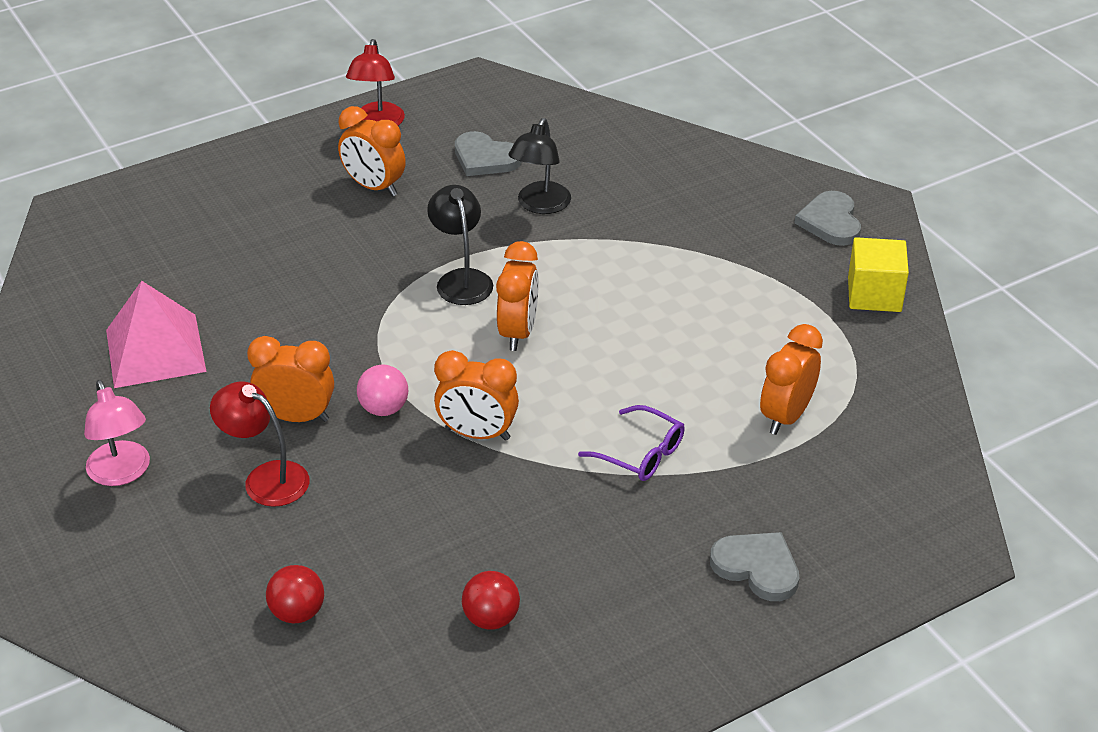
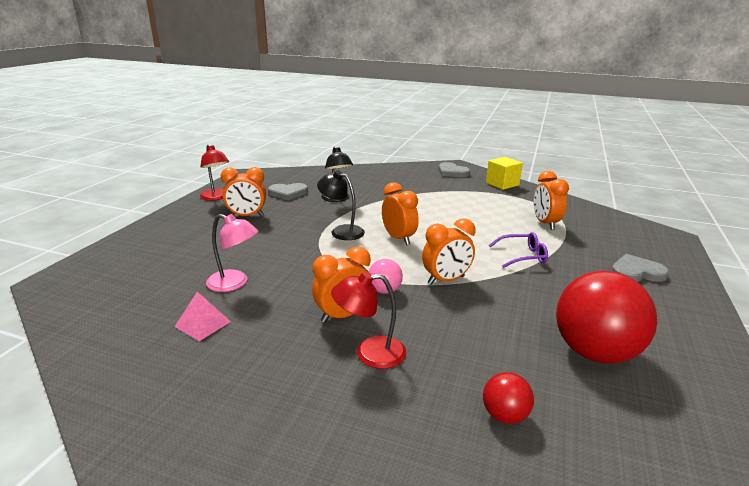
camera: 40 degrees left, 15 degrees down
(122, 473) = (266, 402): pink lamp -> pink lamp (234, 283)
(155, 350) = (203, 324): pink pyramid -> pink pyramid, size x0.55
(491, 618) = (594, 352): red ball -> red ball, size x2.14

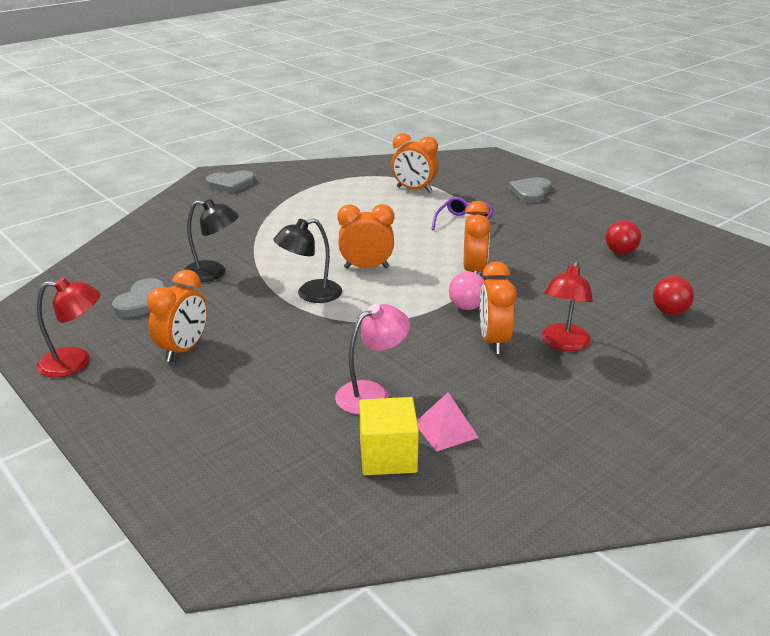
camera: 60 degrees left, 5 degrees up
(502, 184) = (301, 172): yellow cube -> yellow cube (388, 456)
(594, 352) = (620, 252): red ball -> red ball, size x0.47

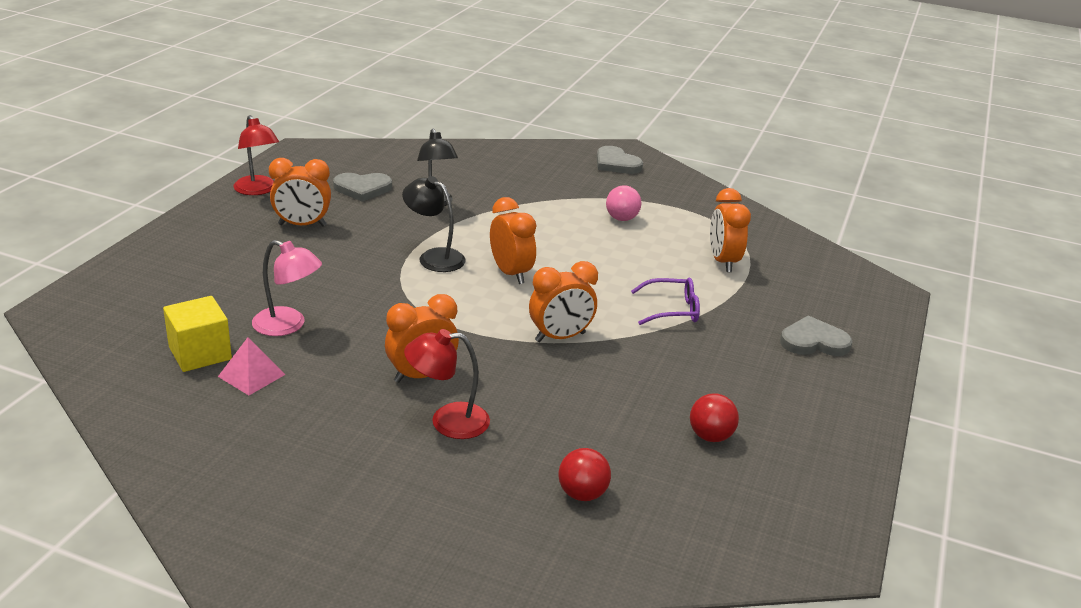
camera: 60 degrees right, 0 degrees up
(467, 307) = (478, 347): pink ball -> pink ball (621, 219)

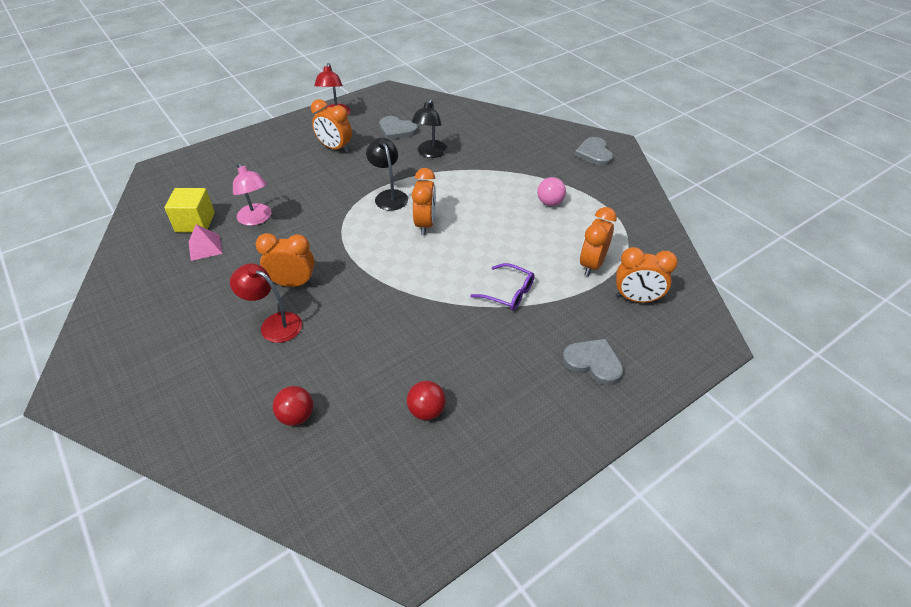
camera: 35 degrees right, 15 degrees up
(560, 337) = (406, 287): orange clock -> orange clock (636, 299)

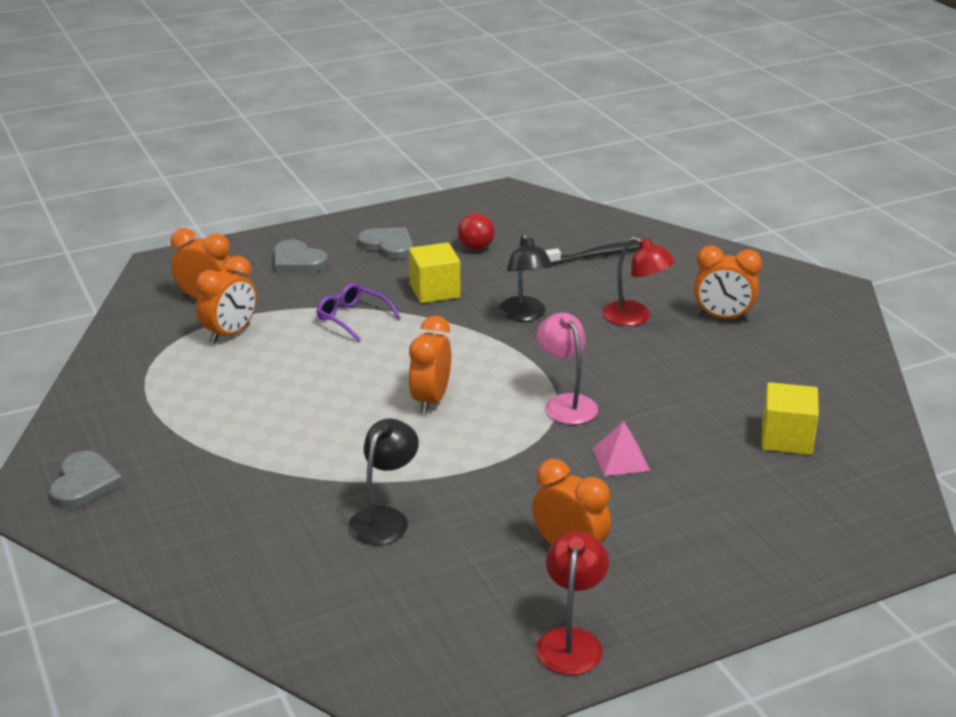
camera: 170 degrees left, 15 degrees down
(205, 247) = (754, 403): pink pyramid -> pink pyramid (621, 459)
(257, 219) = (689, 433): pink lamp -> pink lamp (566, 403)
(293, 283) = (619, 351): orange clock -> orange clock (723, 317)
(296, 416) = (599, 255): red ball -> black toothbrush
(389, 196) = (477, 447): black lamp -> black lamp (524, 315)
(397, 130) = (437, 581): grey heart -> grey heart (388, 246)
(451, 336) = (435, 291): none -> yellow cube
(550, 203) = (227, 411): pink ball -> none

